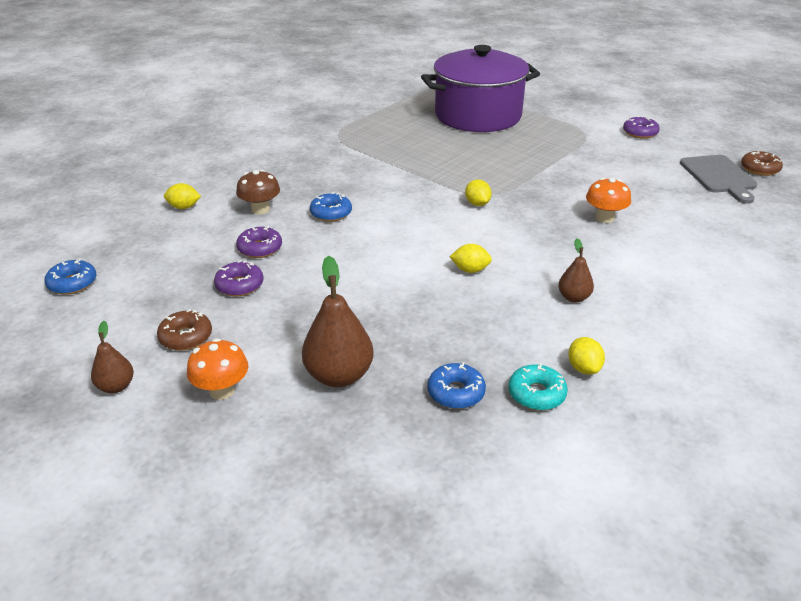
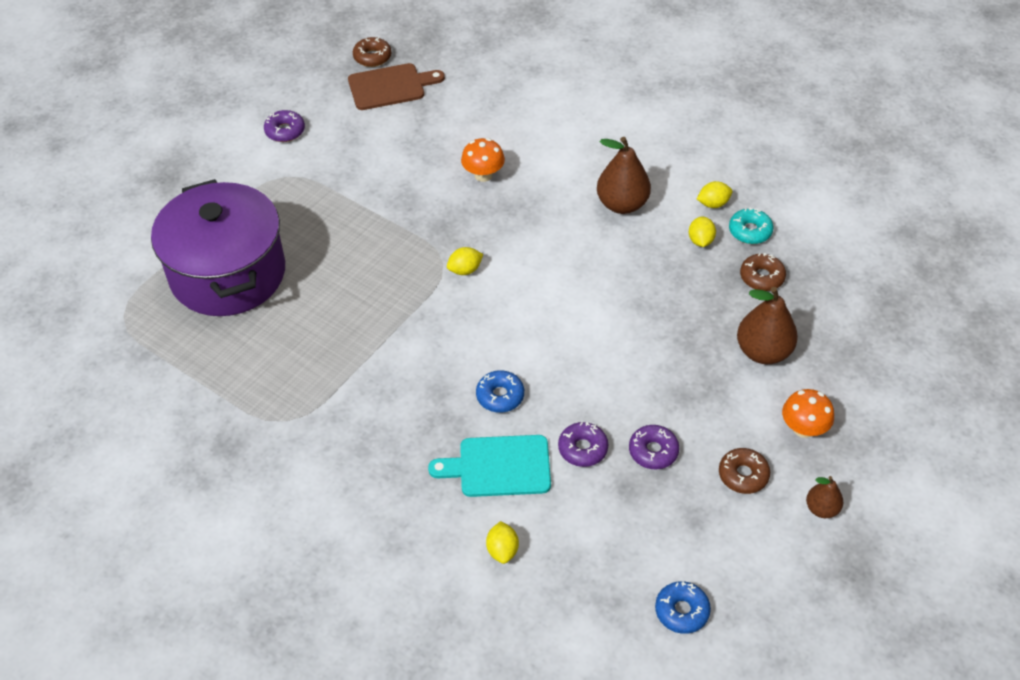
camera: 95 degrees left, 15 degrees up
(260, 209) = (499, 466): brown mushroom -> turquoise cutting board
(456, 393) = (762, 277): blue donut -> brown donut
(470, 270) = (592, 273): yellow lemon -> yellow lemon (700, 241)
(573, 297) = (622, 204): brown pear -> brown pear, size x1.79
(719, 176) = (390, 86): grey cutting board -> brown cutting board

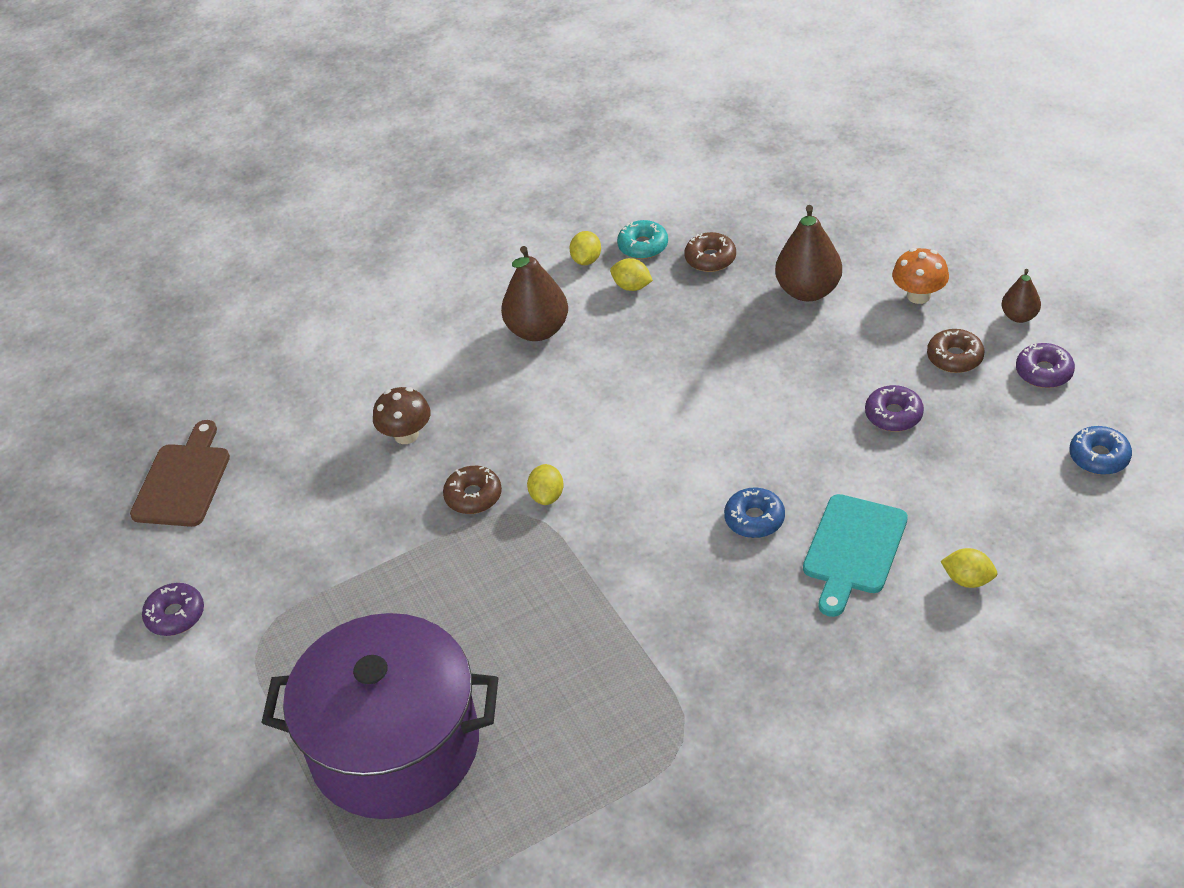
camera: 60 degrees left, 5 degrees down
(372, 57) = (112, 484): brown donut -> brown donut (473, 496)
(483, 175) = (406, 435): orange mushroom -> brown mushroom
(582, 449) = (863, 470): purple donut -> purple donut (1044, 372)

